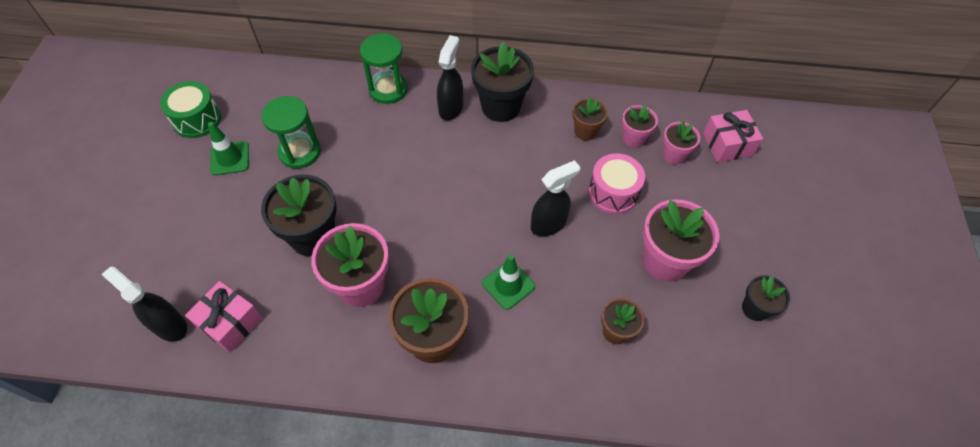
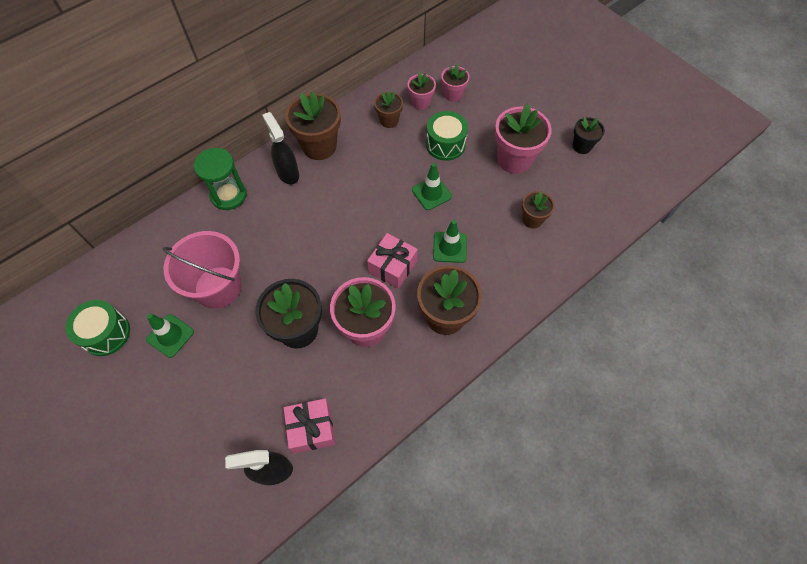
camera: 45 degrees left, 5 degrees up
(300, 152) = (218, 287): green hourglass -> pink bucket
(501, 107) = (319, 146): black flower pot -> brown flower pot
(548, 224) = (431, 193): black spray bottle -> green traffic cone
(613, 192) = (445, 144): pink drum -> green drum
(727, 144) = (474, 65): pink gift -> pink gift (393, 267)

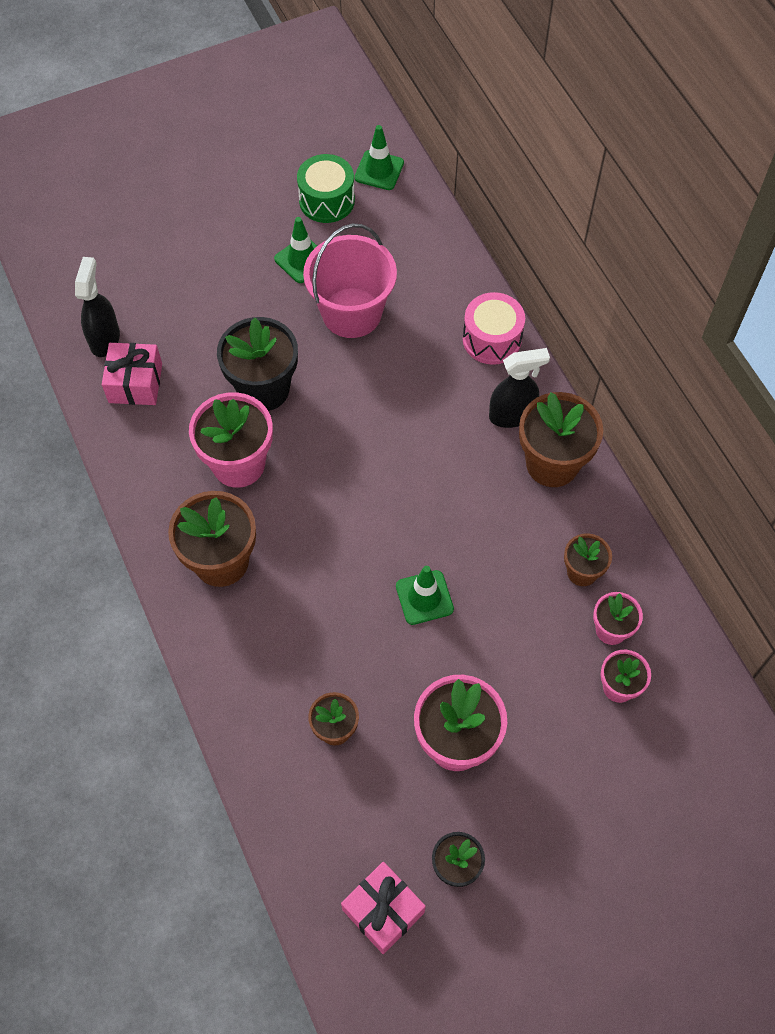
camera: 105 degrees right, 0 degrees up
(228, 195) = (492, 339): green hourglass -> pink drum
(393, 267) = (316, 515): pink gift -> pink gift (383, 911)
(445, 144) = (513, 644): green drum -> none
(450, 247) = (324, 597): green traffic cone -> green traffic cone (379, 170)

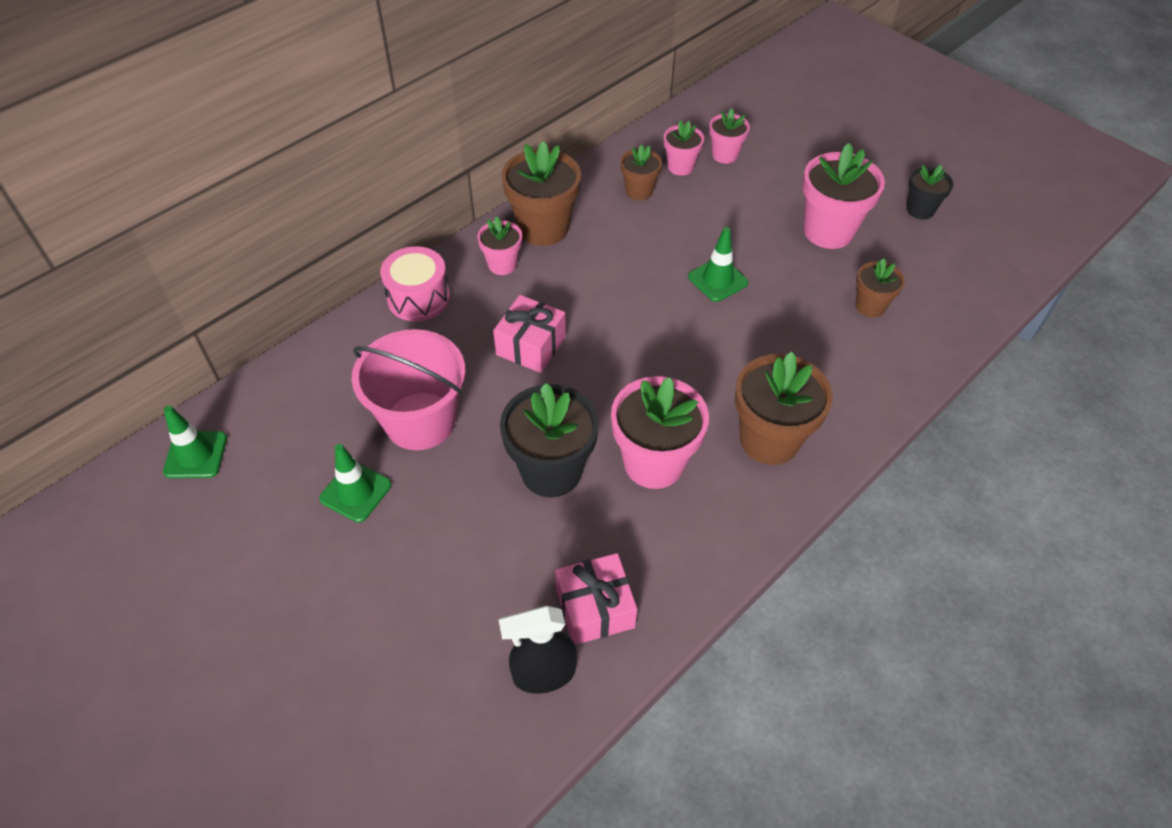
camera: 110 degrees left, 10 degrees down
(327, 200) = (254, 495): green drum -> none
(383, 911) = (982, 240): pink gift -> pink gift (531, 346)
(512, 415) = (502, 264): black spray bottle -> pink flower pot

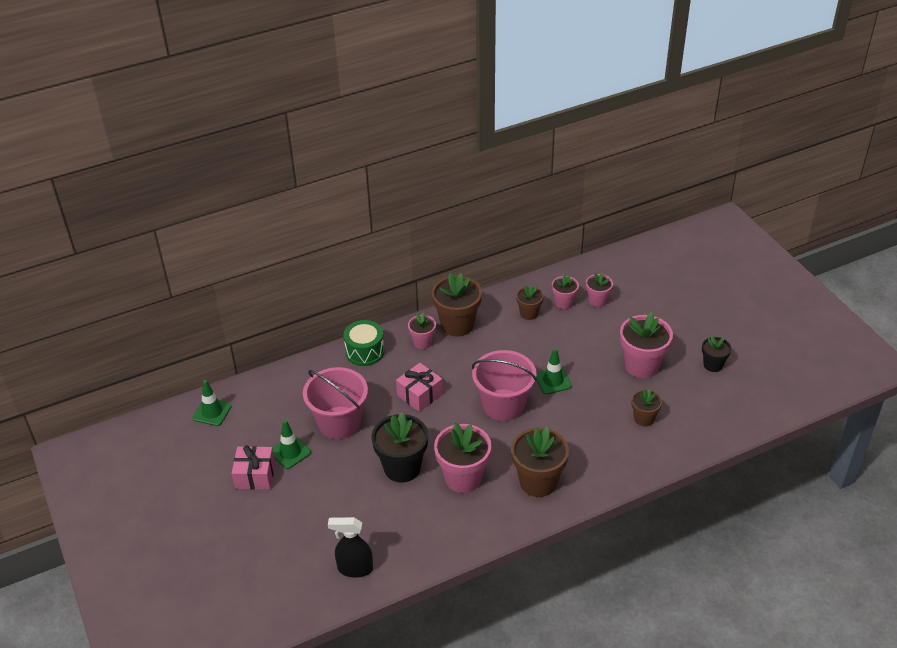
camera: 20 degrees right, 10 degrees down
(418, 298) = (365, 352): pink drum -> green drum
(595, 608) = (396, 544): pink gift -> pink gift (255, 475)
(663, 332) = (503, 405): none -> pink bucket

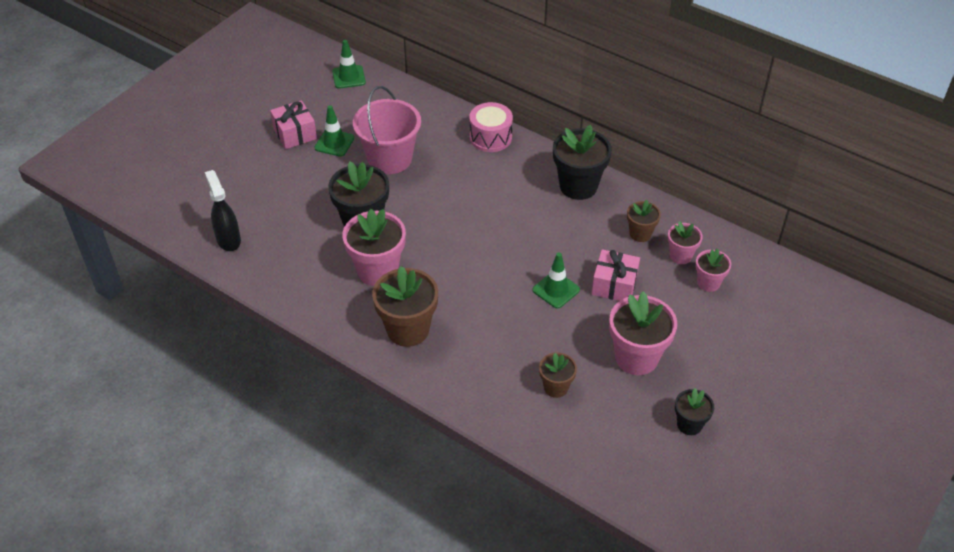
camera: 60 degrees right, 5 degrees up
(365, 352) = (490, 137): green drum -> pink drum
(420, 395) = (463, 197): pink gift -> pink gift (614, 285)
(422, 342) = (534, 171): pink flower pot -> none
(457, 325) = (578, 186): brown flower pot -> black flower pot
(503, 405) = (493, 264): pink bucket -> none

